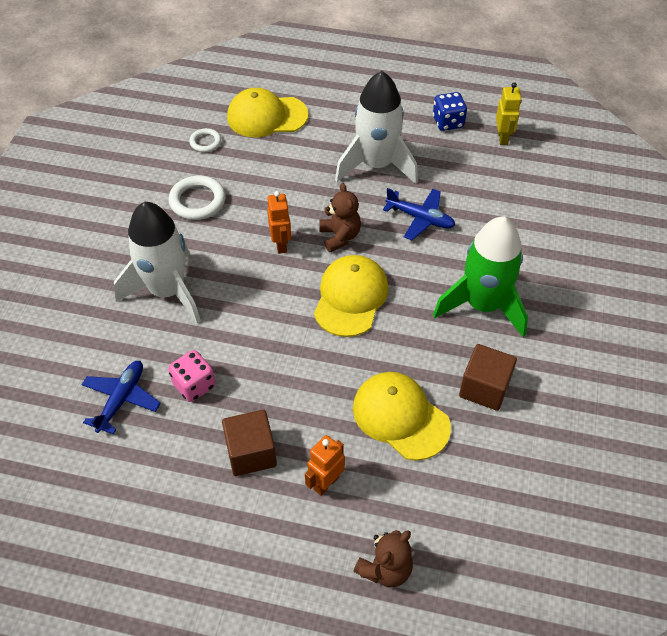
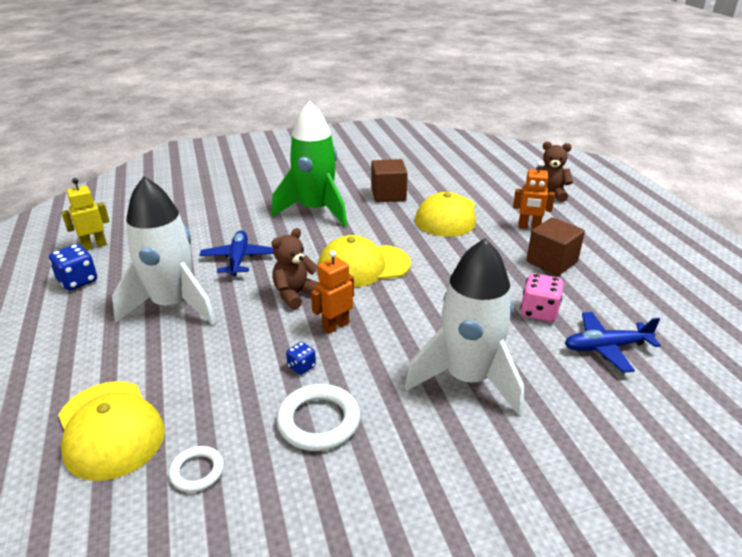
camera: 120 degrees left, 20 degrees down
(252, 210) = (301, 366): none -> blue dice

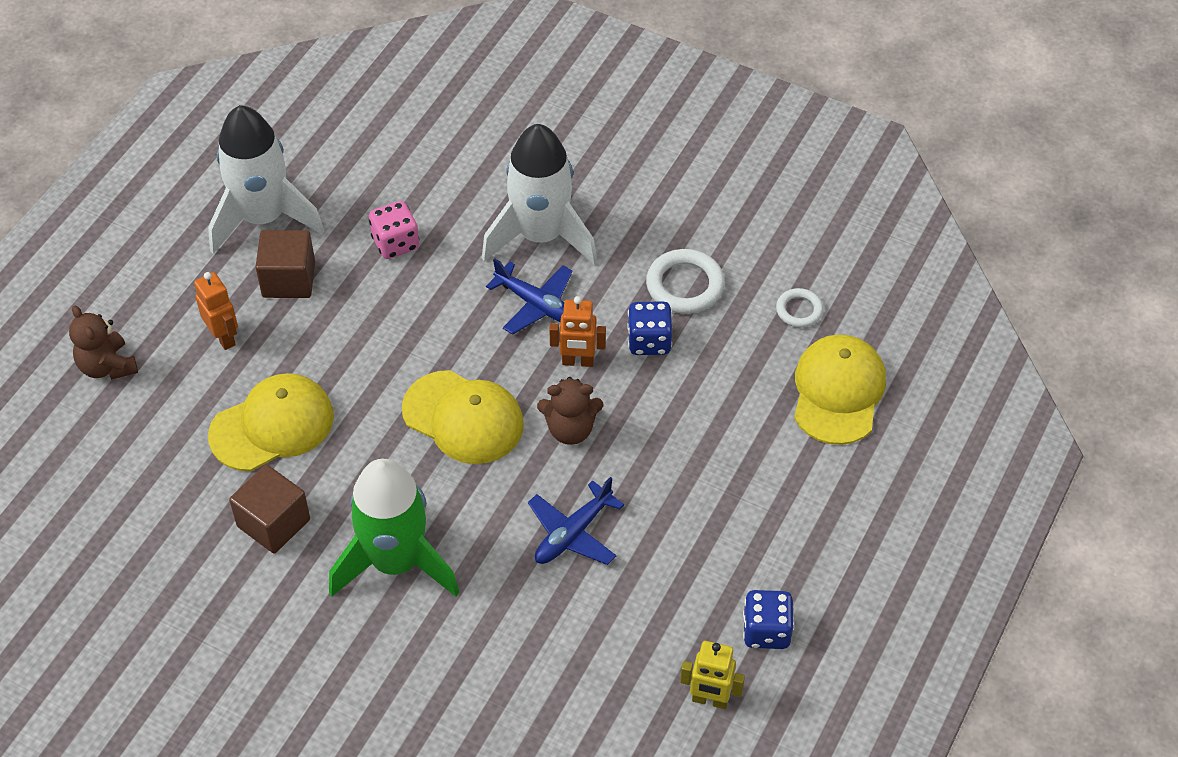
camera: 135 degrees left, 20 degrees up
(173, 305) = (696, 506): white rocket -> white rocket (263, 218)
(301, 366) = (649, 341): blue dice -> blue dice, size x1.76
(606, 347) = (403, 179): blue plane -> blue plane (536, 305)

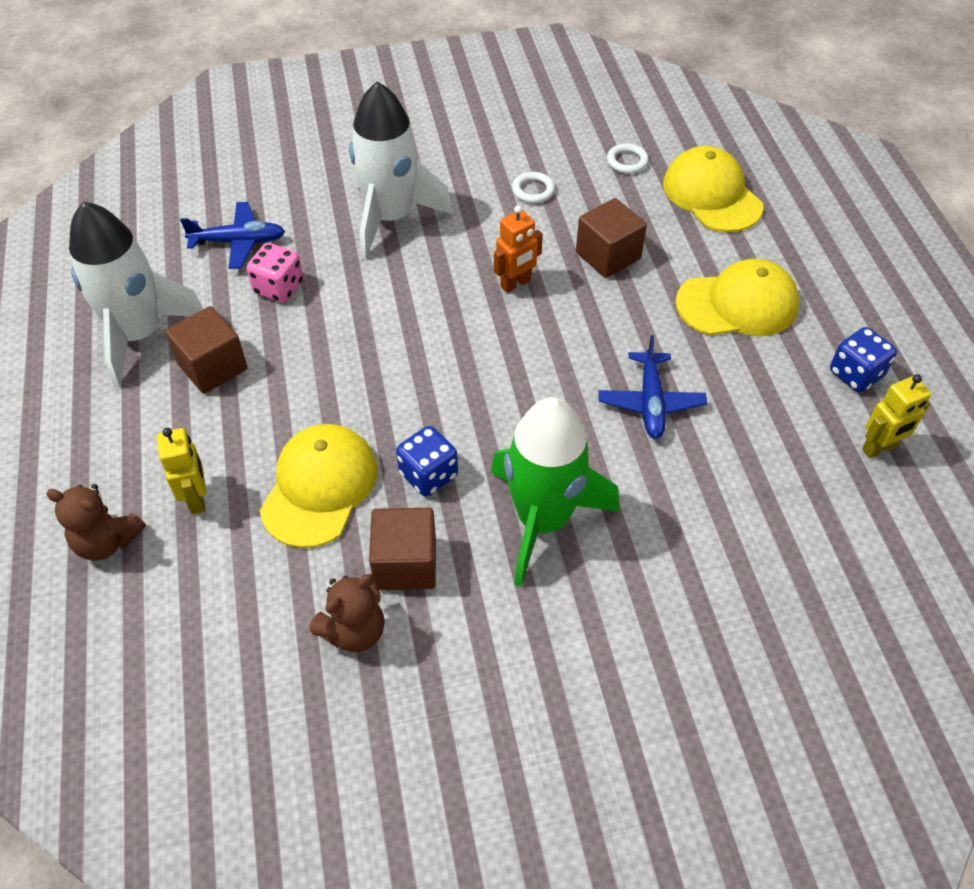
camera: 40 degrees left, 0 degrees up
(187, 376) = (197, 499): none -> yellow robot
(224, 337) = (199, 446): orange robot -> none
(463, 418) = (474, 377): yellow cap -> yellow cap (737, 304)
(536, 305) = (440, 265): blue plane -> blue plane (239, 242)
(570, 429) = (564, 332): brown teddy bear -> brown teddy bear (354, 631)
(649, 341) = (551, 239): blue dice -> blue dice (428, 475)
(680, 387) = (608, 256): none -> brown cube
(685, 285) = (533, 190): white ring -> white ring, size x0.59

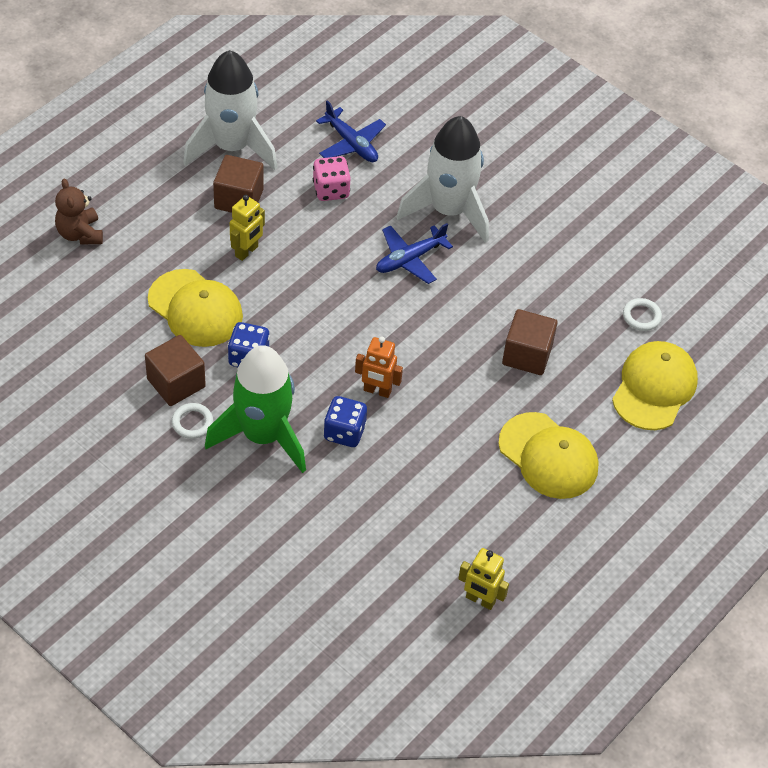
camera: 50 degrees right, 0 degrees up
(197, 499) = (140, 255): yellow robot -> yellow robot (247, 251)
(320, 487) = (195, 309): yellow cap -> yellow cap turned 60 degrees clockwise
(354, 631) = (113, 384): brown teddy bear -> none
(515, 284) = (450, 315): orange robot -> orange robot (377, 391)
(533, 190) = (554, 276): white ring -> white ring (192, 423)
(650, 402) = (408, 447): blue plane -> blue plane (409, 259)
(855, 374) = (540, 559): blue dice -> blue dice (344, 432)

